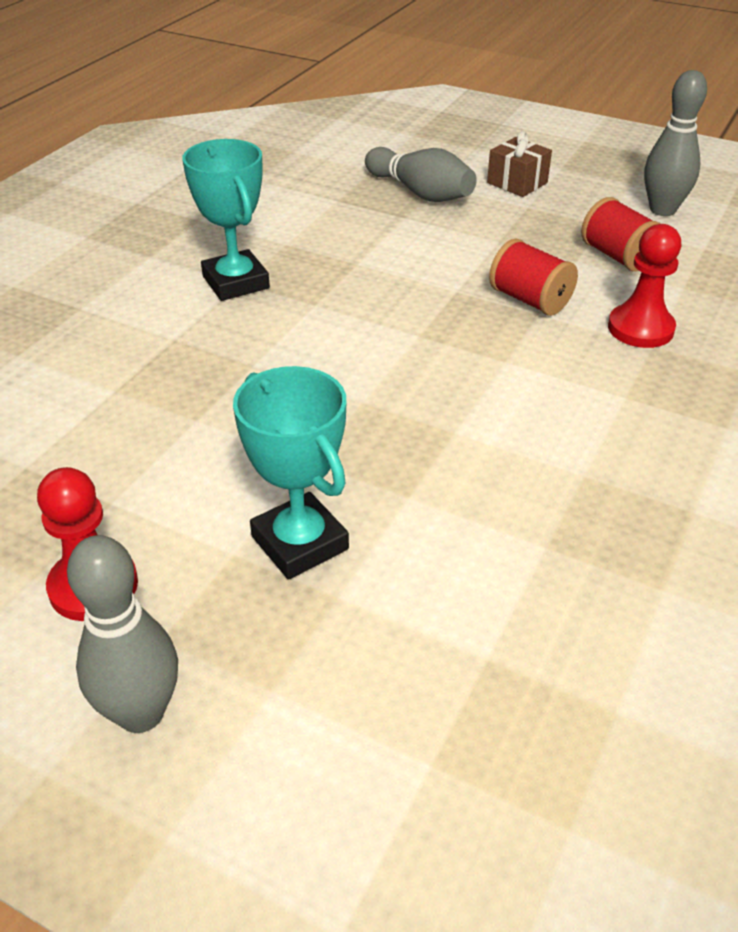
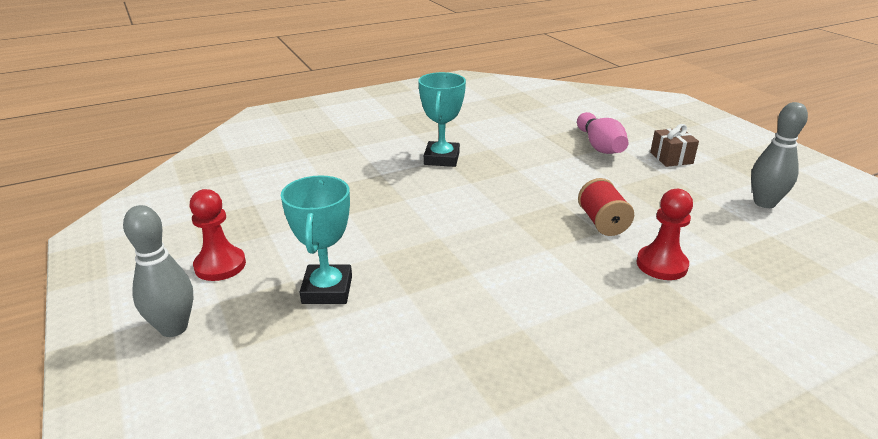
camera: 35 degrees right, 10 degrees down
(420, 193) = (599, 146): grey bowling pin -> pink bowling pin
(618, 257) = (695, 219): red spool -> none

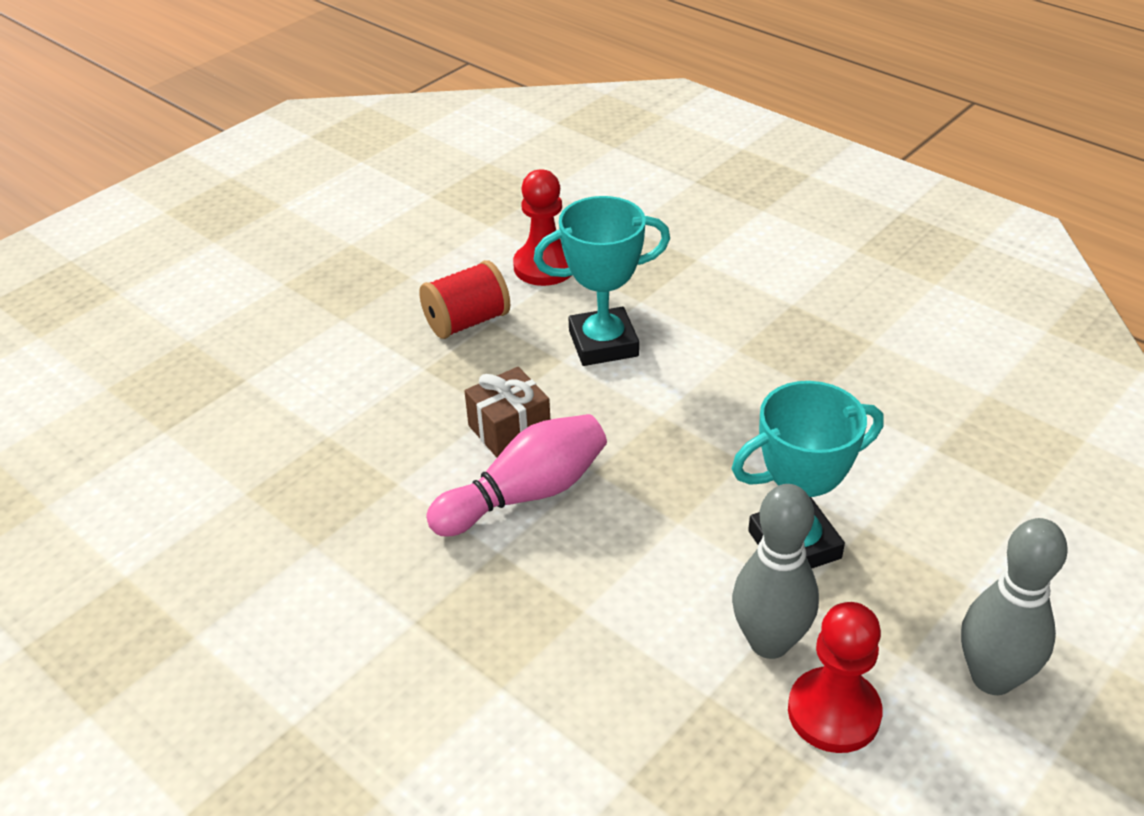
camera: 110 degrees left, 10 degrees up
(441, 158) = (313, 550): turquoise trophy -> turquoise trophy (603, 344)
(599, 146) = (197, 356): pink bowling pin -> pink bowling pin (525, 494)
(671, 158) = (227, 279): brown gift -> brown gift (509, 430)
(764, 203) = (348, 200): grey bowling pin -> grey bowling pin (769, 642)

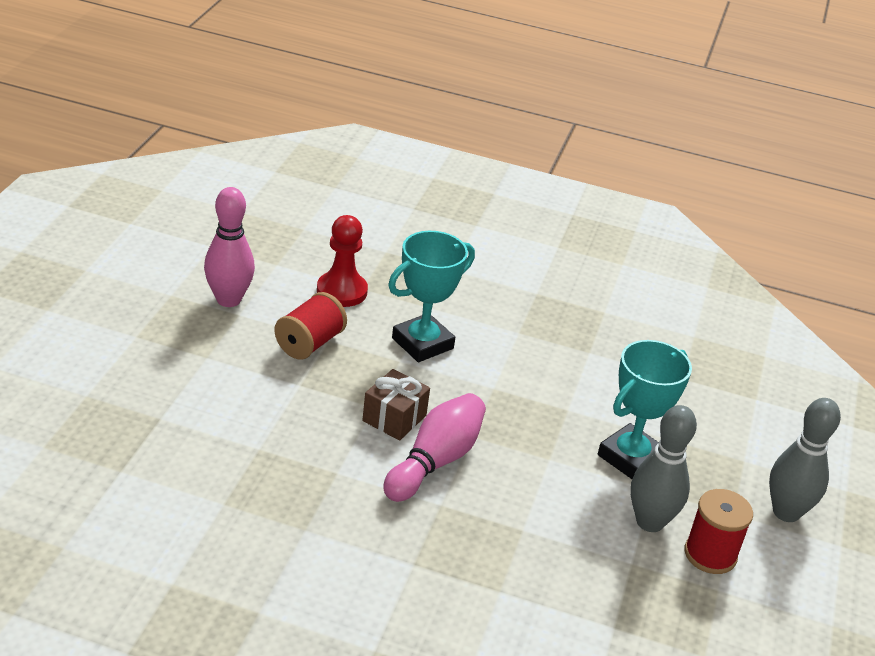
camera: 30 degrees left, 5 degrees down
(409, 258) = (228, 300): none -> pink bowling pin
(834, 712) = (710, 554): red pawn -> red spool

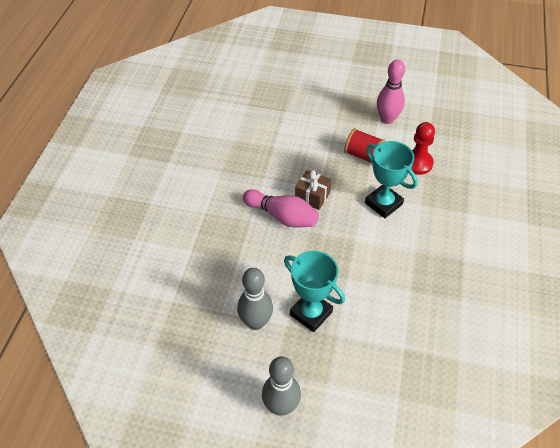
camera: 90 degrees right, 15 degrees up
(710, 554) = (234, 355): red spool -> none

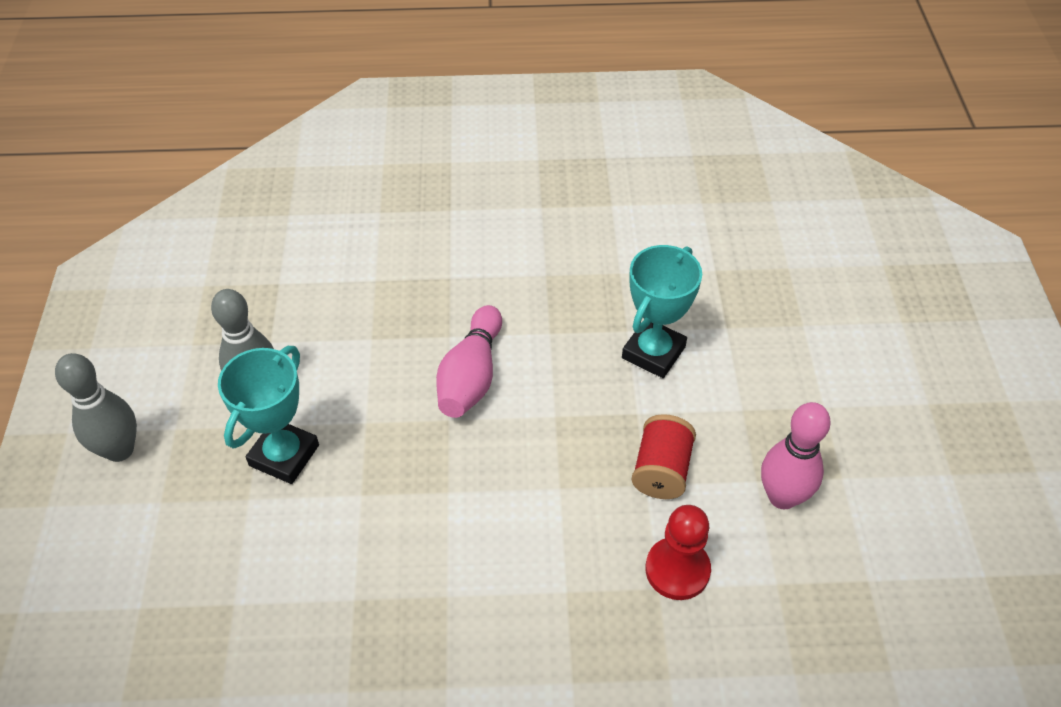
camera: 75 degrees right, 0 degrees up
(312, 196) = (529, 409): brown gift -> none
(383, 203) = (547, 524): turquoise trophy -> turquoise trophy (653, 352)

